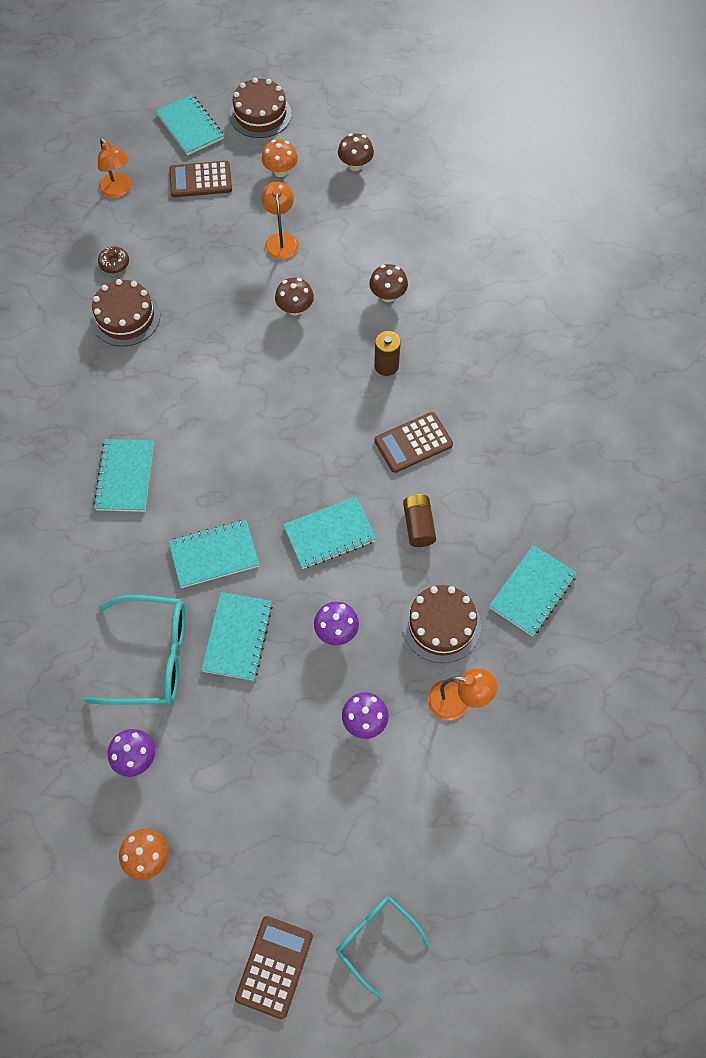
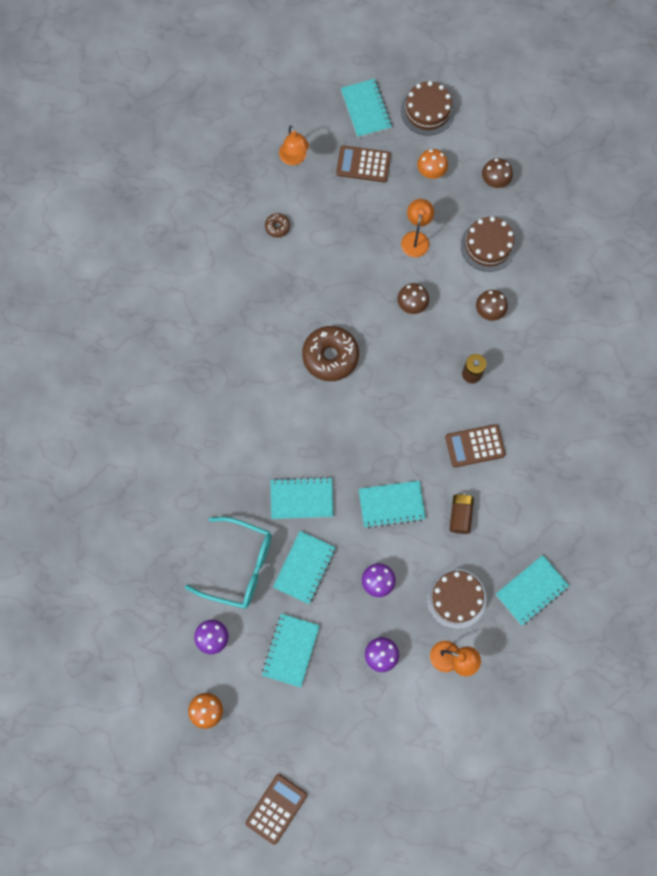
camera: 15 degrees right, 10 degrees up
(125, 317) = (276, 279): brown cake -> brown cake (488, 246)
(125, 476) = (248, 417): turquoise notebook -> turquoise notebook (290, 650)
(211, 385) = (330, 356): none -> brown donut
(376, 939) = (349, 810): turquoise glasses -> none

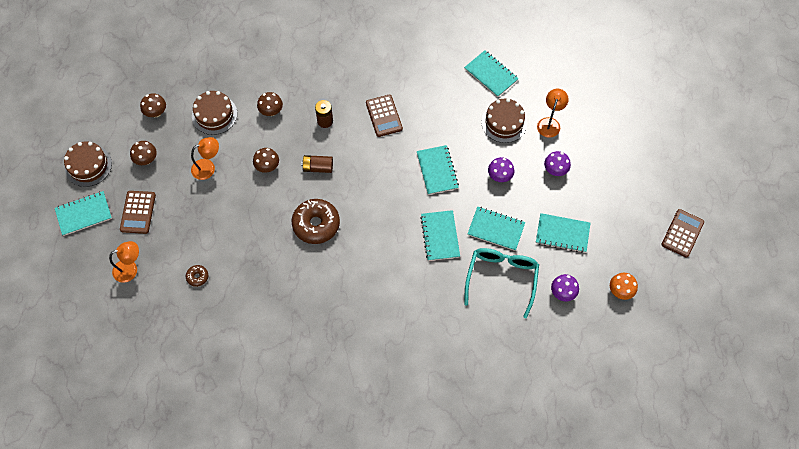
camera: 95 degrees left, 10 degrees down
(276, 808) = (682, 233): brown calculator -> brown calculator turned 90 degrees clockwise
(416, 238) = (208, 167): orange lamp -> orange lamp turned 150 degrees clockwise
(431, 171) = (146, 159): orange mushroom -> brown mushroom
(460, 515) = (440, 123): brown battery -> brown battery (318, 167)

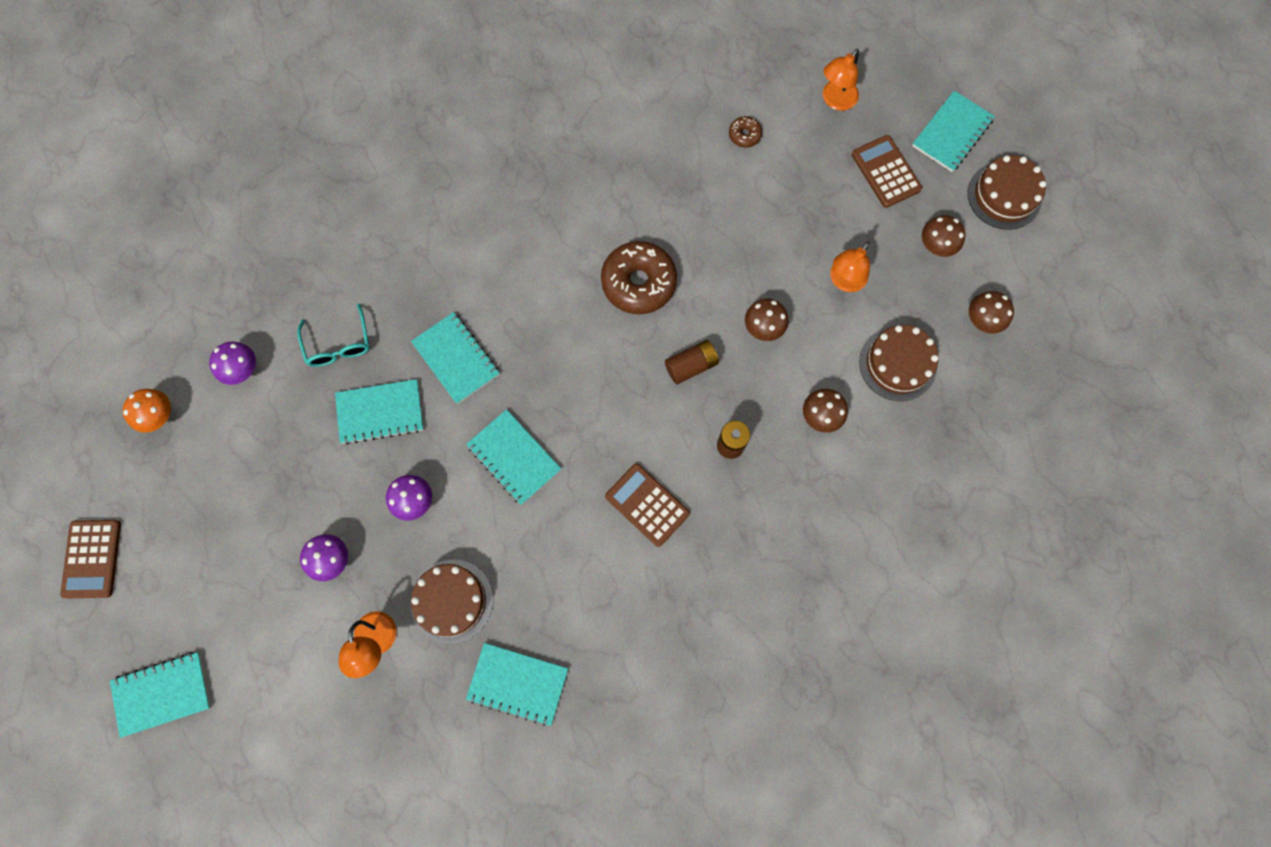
camera: 150 degrees right, 10 degrees up
(501, 279) = (338, 344): turquoise glasses -> turquoise glasses, size x0.62
(562, 234) = (278, 458): turquoise notebook -> turquoise notebook (162, 693)

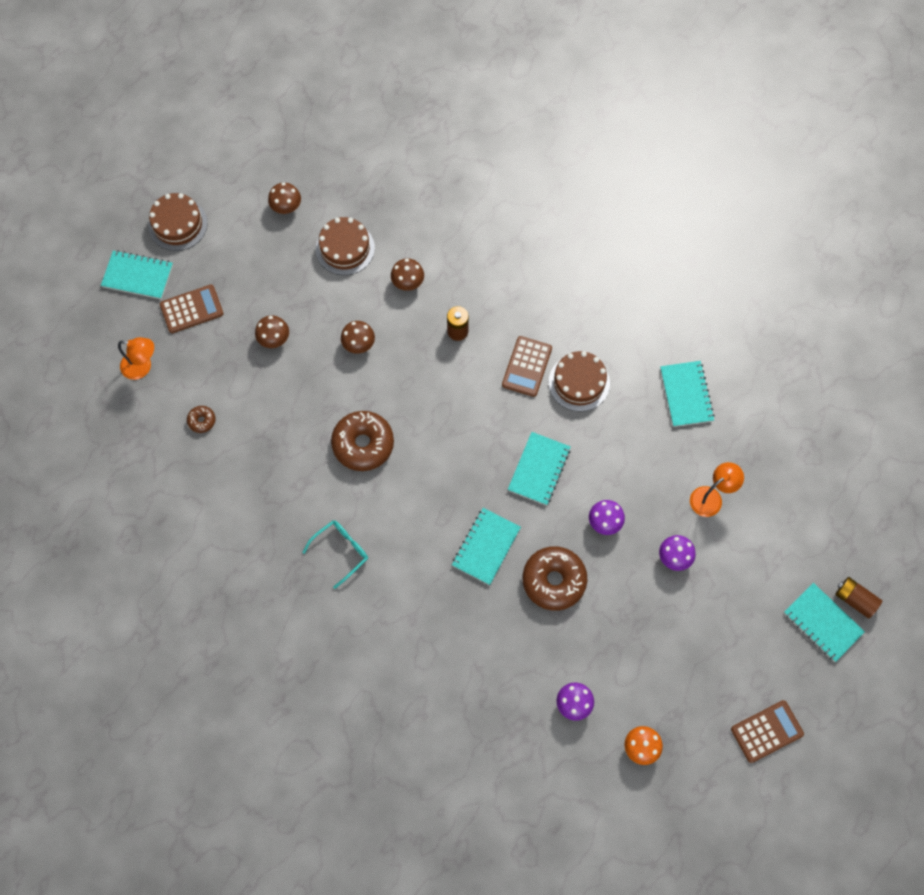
camera: 115 degrees left, 5 degrees down
(338, 344) = (517, 641): turquoise glasses -> turquoise glasses (340, 551)
(380, 412) = (554, 580): turquoise notebook -> brown donut
(452, 601) = (658, 462): brown cake -> brown cake (579, 382)
(691, 366) = (411, 380): brown battery -> brown battery (855, 599)
(844, 281) = (296, 305): orange lamp -> none
(886, 172) = (192, 309): brown calculator -> brown calculator turned 150 degrees counterclockwise
(936, 246) = (240, 255): brown mushroom -> brown mushroom (274, 339)

